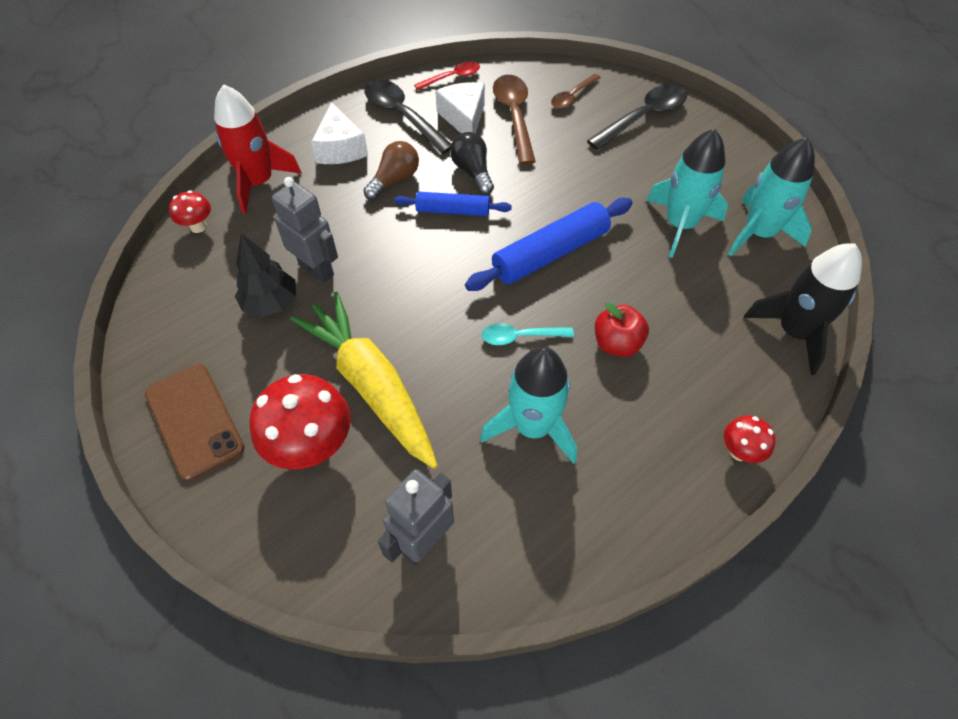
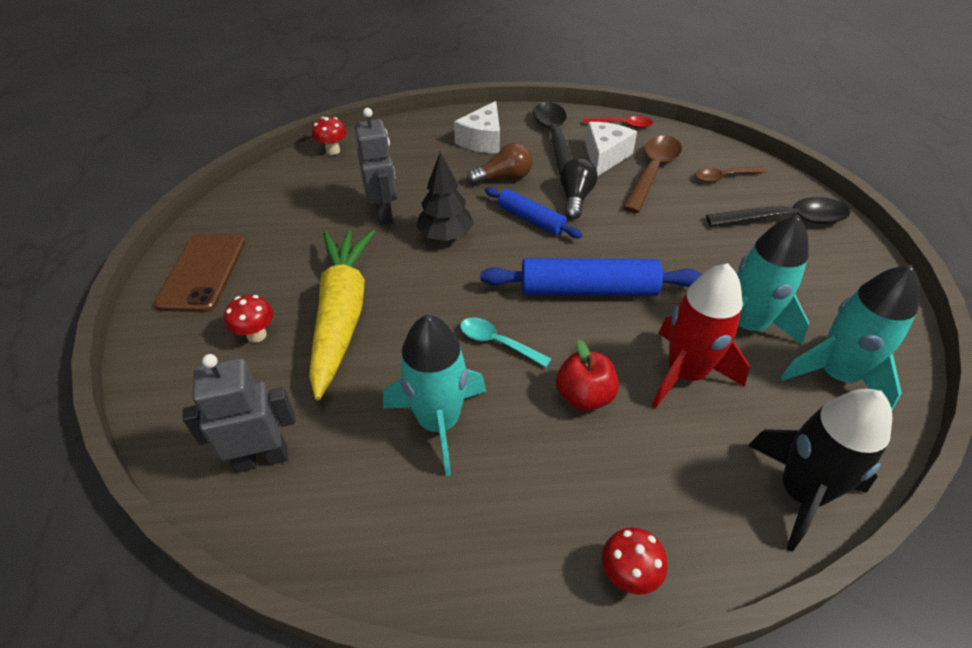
camera: 35 degrees right, 10 degrees down
(259, 183) = (401, 140): red rocket -> red rocket (685, 373)
(271, 303) = (330, 221): black tree -> black tree (446, 236)
(312, 447) = (256, 335): red mushroom -> red mushroom, size x0.51

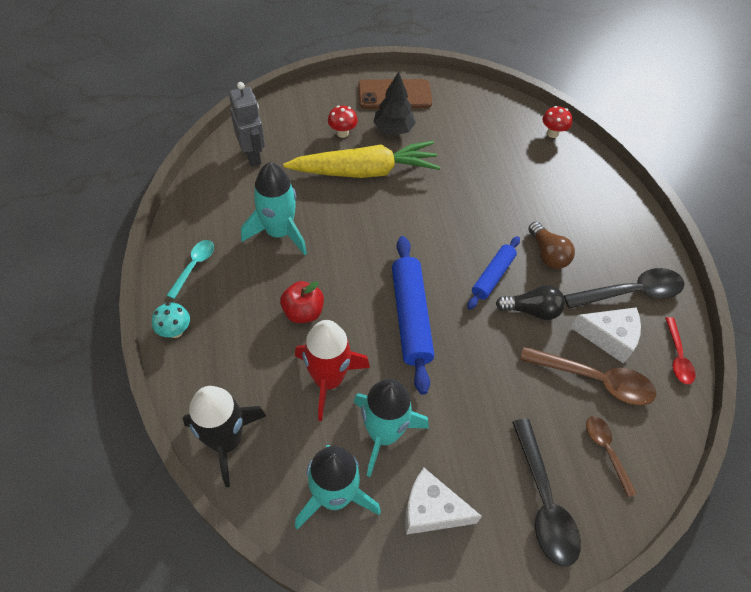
camera: 80 degrees right, 10 degrees up
(384, 213) = (477, 178): grey robot -> none
(446, 236) = (458, 219): black tree -> black tree (393, 130)
(482, 140) = (603, 234): white cheese -> white cheese (431, 510)
(498, 342) = (348, 260): turquoise spoon -> turquoise spoon (194, 266)
(628, 575) = (175, 331): red mushroom -> turquoise mushroom

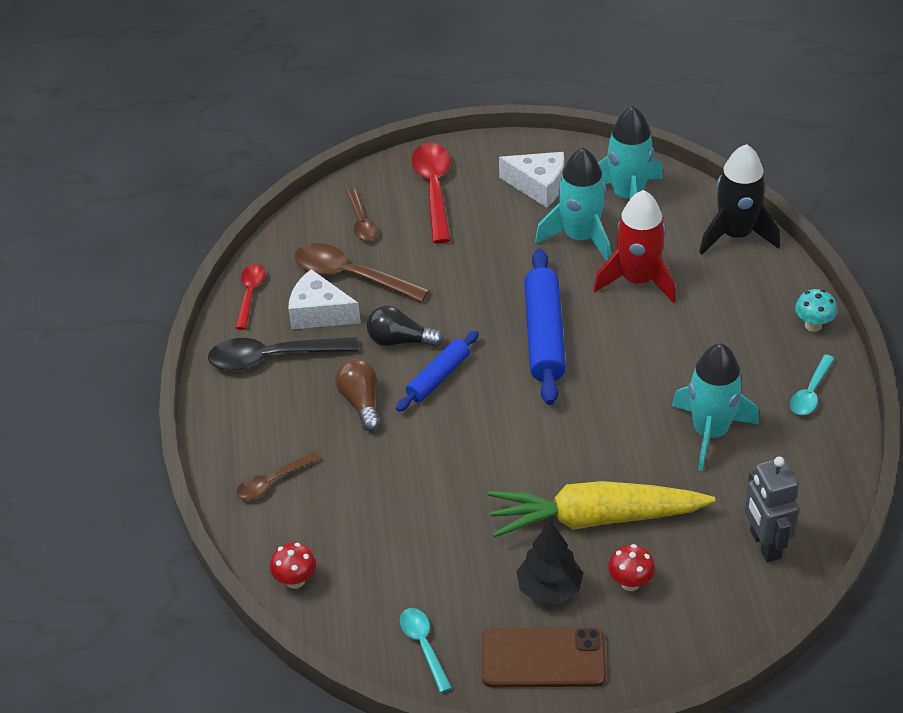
camera: 170 degrees left, 10 degrees down
(303, 312) = (670, 342): red apple -> none
(465, 100) = (424, 646): none -> turquoise spoon
(543, 501) = (434, 190): black spoon -> red spoon
(590, 193) = (273, 481): none -> brown spoon

